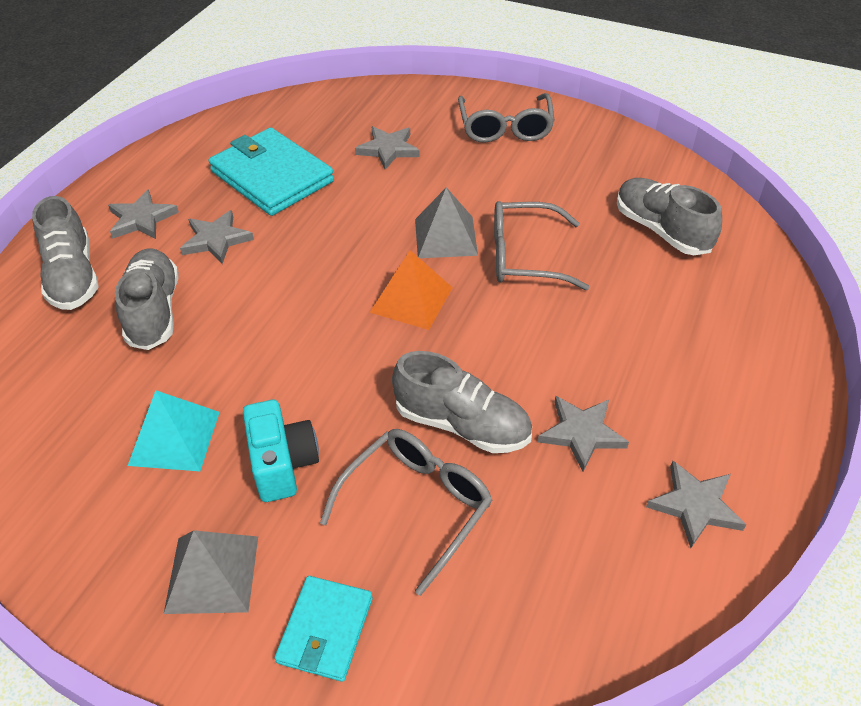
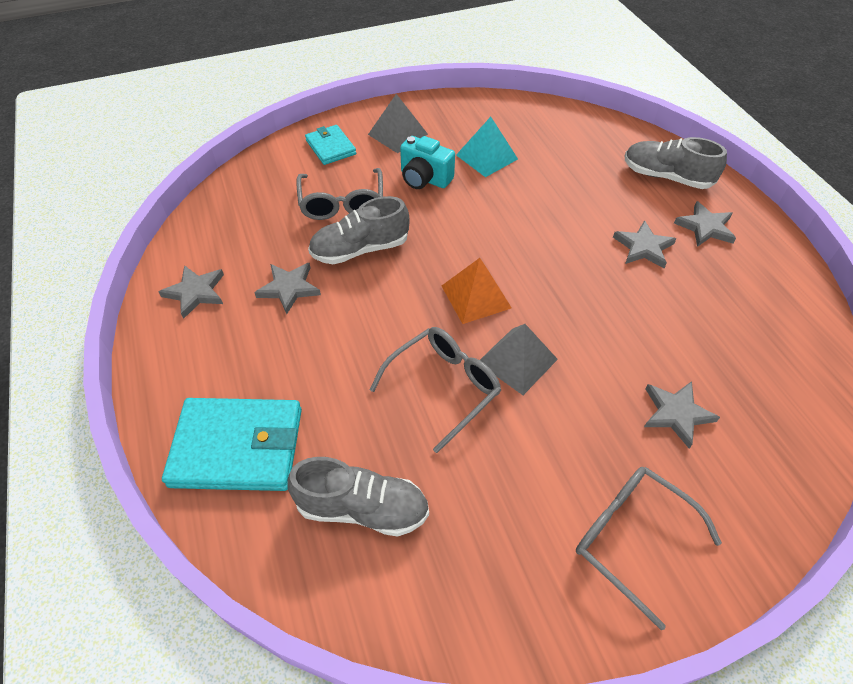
camera: 135 degrees right, 5 degrees up
(154, 311) = (595, 191): grey shoe -> none
(272, 176) = (701, 316): turquoise wallet -> turquoise wallet (238, 447)

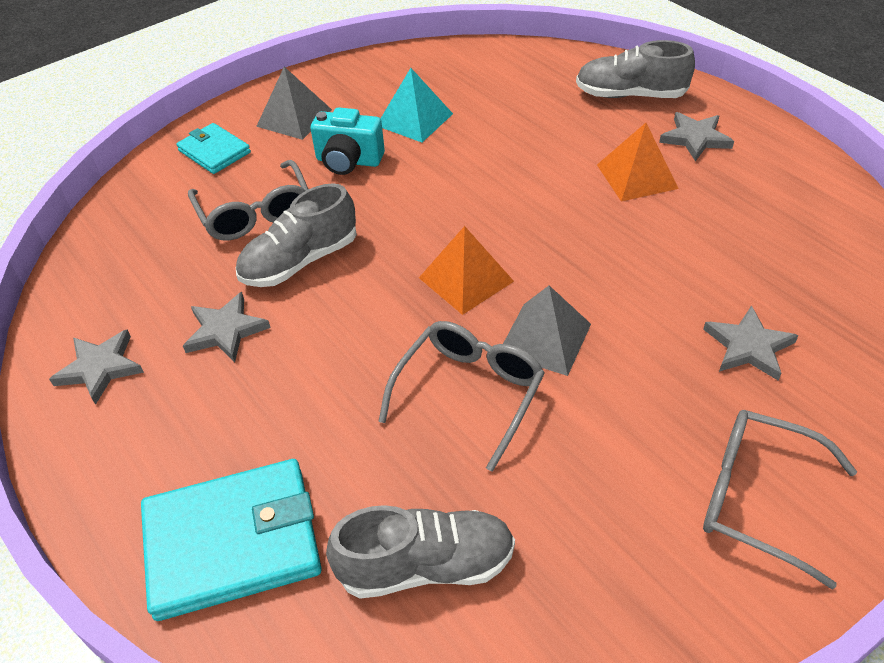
camera: 15 degrees left, 5 degrees down
(643, 247) = (637, 176): grey star -> orange pyramid

